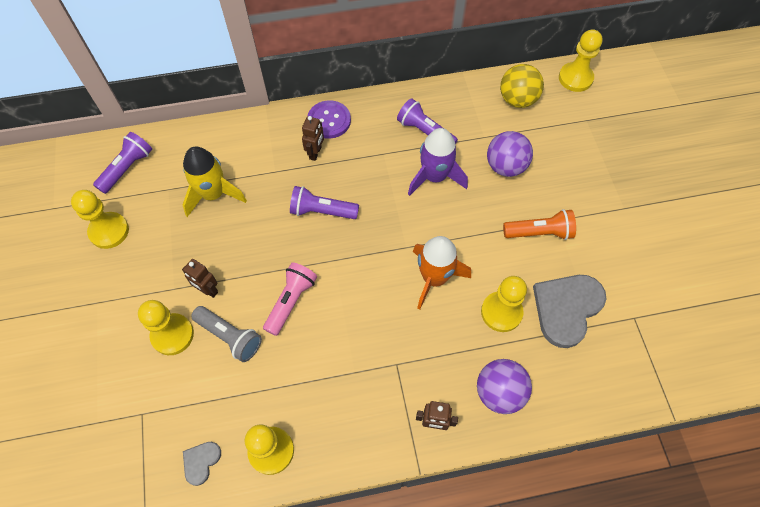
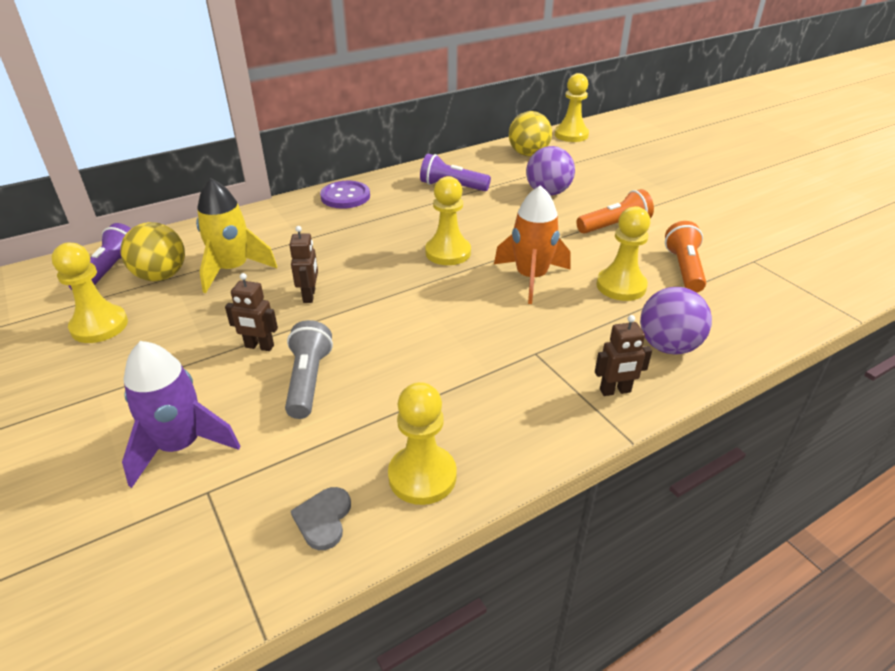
camera: 20 degrees left, 25 degrees down
(161, 186) = (161, 276): none -> yellow ball
(172, 335) = (225, 398): yellow pawn -> yellow pawn (448, 252)
(230, 337) = (308, 380): grey flashlight -> grey flashlight turned 105 degrees counterclockwise
(291, 301) = (374, 332): pink flashlight -> none
(315, 153) = (342, 219): brown robot -> brown robot (309, 295)
(322, 211) = (372, 256): purple flashlight -> none
(435, 177) = (482, 211): purple rocket -> purple rocket (180, 446)
(566, 308) = (684, 269): grey heart -> orange flashlight

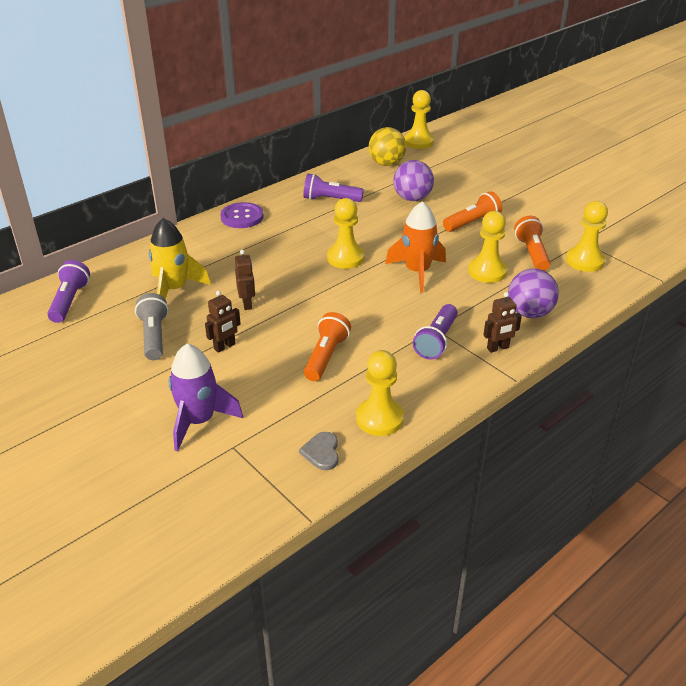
camera: 10 degrees left, 0 degrees up
(99, 326) = (87, 345): yellow pawn -> yellow pawn (585, 261)
(161, 276) = (116, 301): yellow ball -> none
(259, 346) = (225, 346): brown robot -> brown robot turned 45 degrees counterclockwise
(308, 380) = (273, 366): grey flashlight -> grey flashlight (154, 336)
(380, 375) = (326, 356): none -> orange flashlight
(532, 370) = (436, 341): none -> purple flashlight

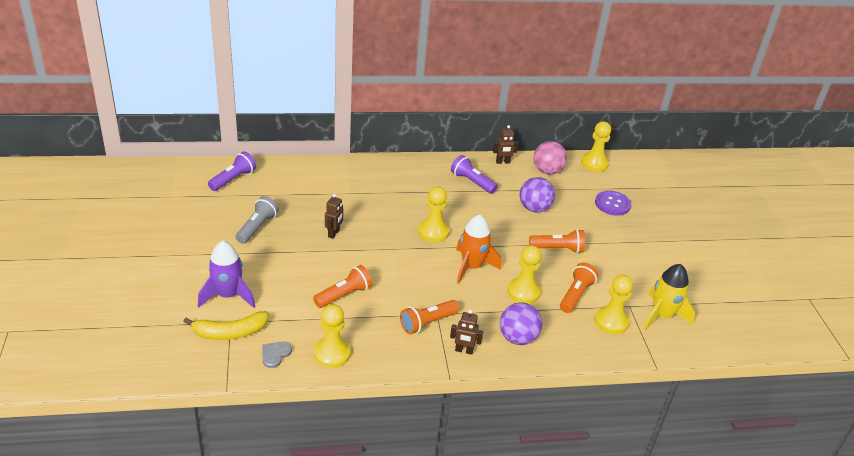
camera: 30 degrees right, 0 degrees up
(174, 289) = (300, 201): yellow rocket -> yellow rocket (662, 316)
(225, 346) = (290, 256): brown robot -> brown robot (502, 162)
(242, 217) = (396, 168): purple button -> purple button (612, 204)
(245, 457) = (230, 332): none -> yellow banana
(386, 163) = (547, 171): yellow ball -> pink ball
(436, 341) = (427, 323): purple flashlight -> orange flashlight

